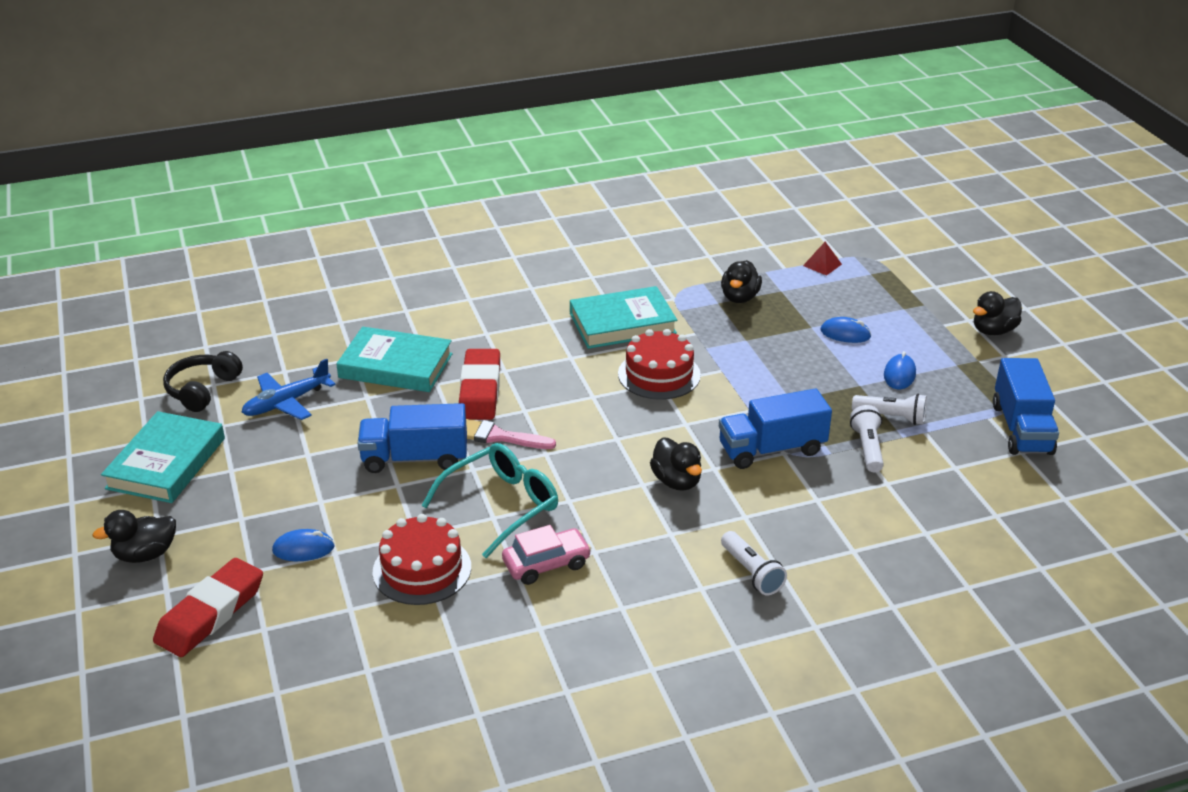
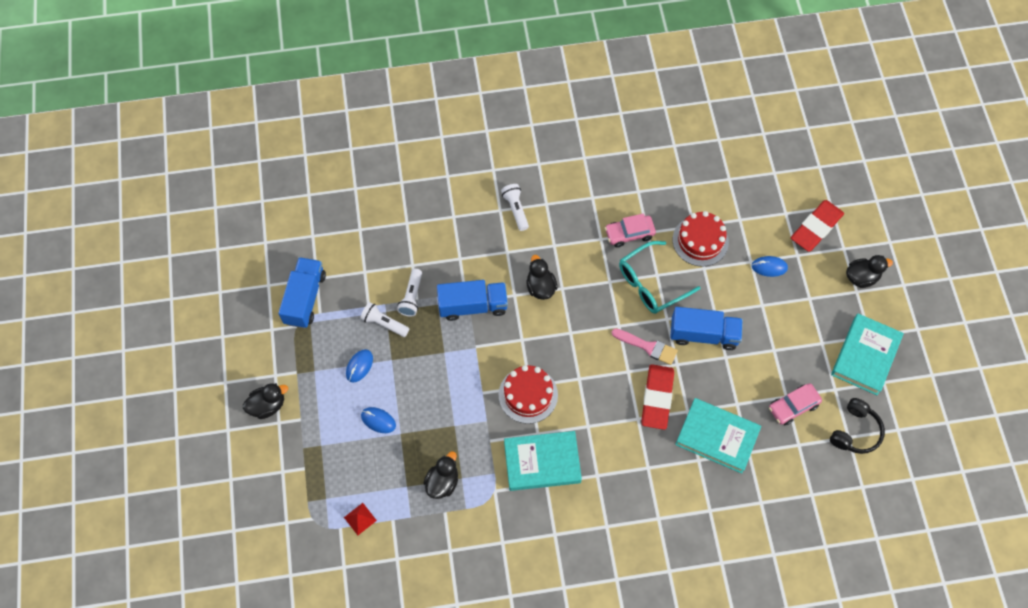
camera: 170 degrees left, 30 degrees up
(286, 403) = (793, 406): blue plane -> pink car

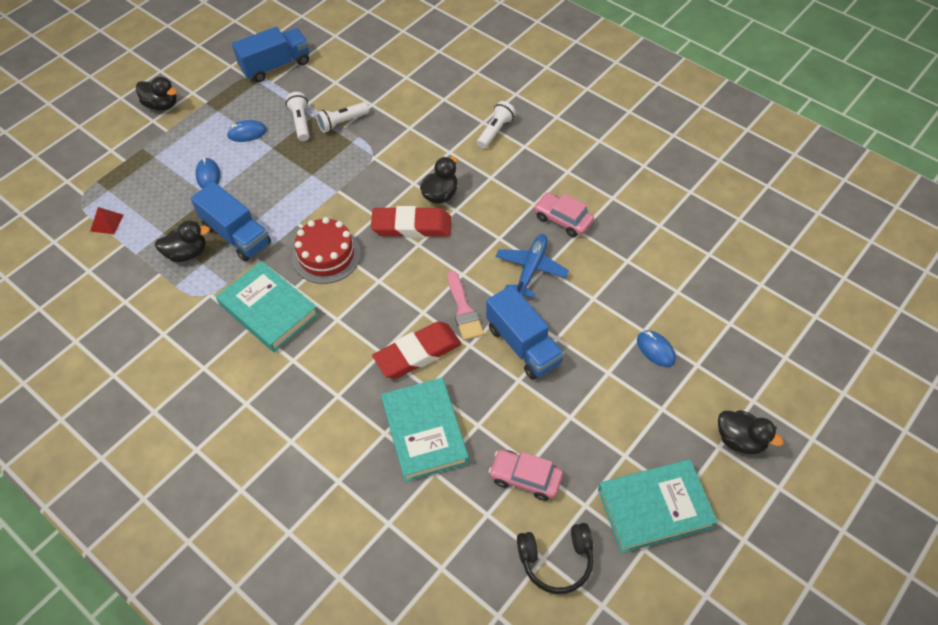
camera: 50 degrees right, 10 degrees down
(473, 305) = (374, 164): blue truck -> blue truck (236, 235)
(651, 283) = (531, 269): turquoise glasses -> blue plane
(700, 241) = (618, 276): red cake -> none
(816, 228) = (745, 360): red eraser -> red eraser (411, 226)

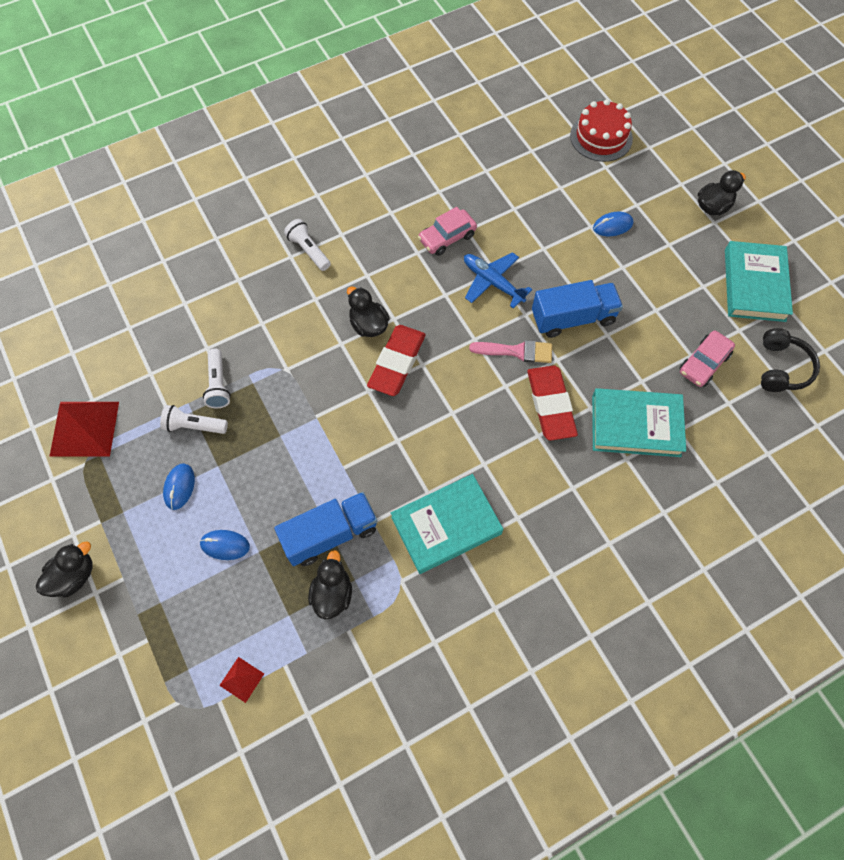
camera: 70 degrees left, 10 degrees up
(276, 66) = (84, 428): blue truck -> red pyramid
(326, 255) = (399, 451): red cake -> red cake (601, 137)

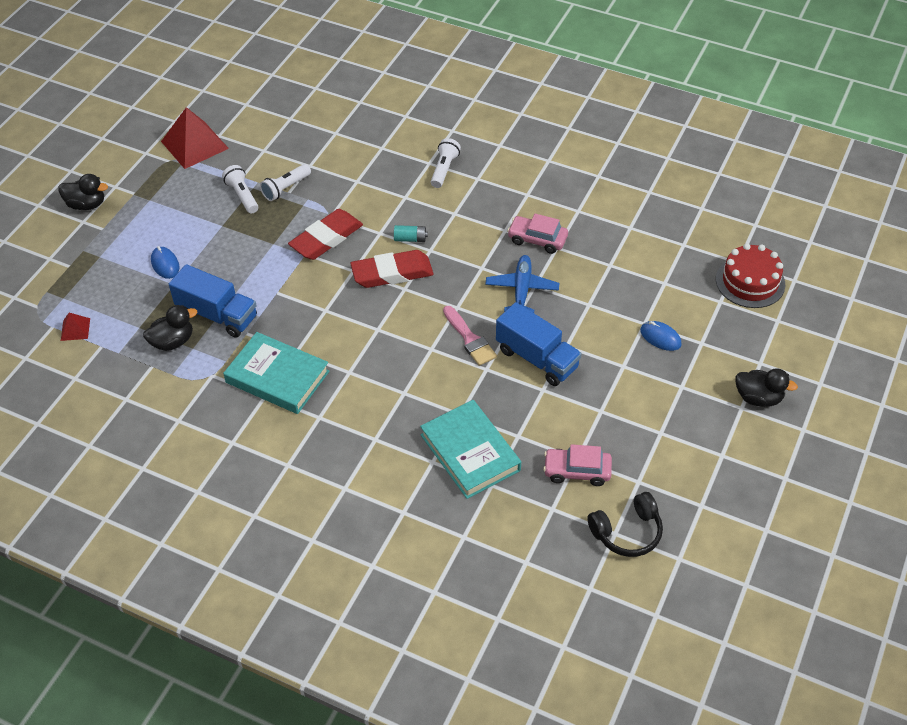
camera: 55 degrees right, 15 degrees down
(179, 487) = (190, 216): blue mouse -> none
(368, 325) = (410, 239): black duck -> turquoise battery
(550, 405) = (439, 386): red eraser -> red eraser (326, 238)
(754, 285) = (700, 470): turquoise book -> none

